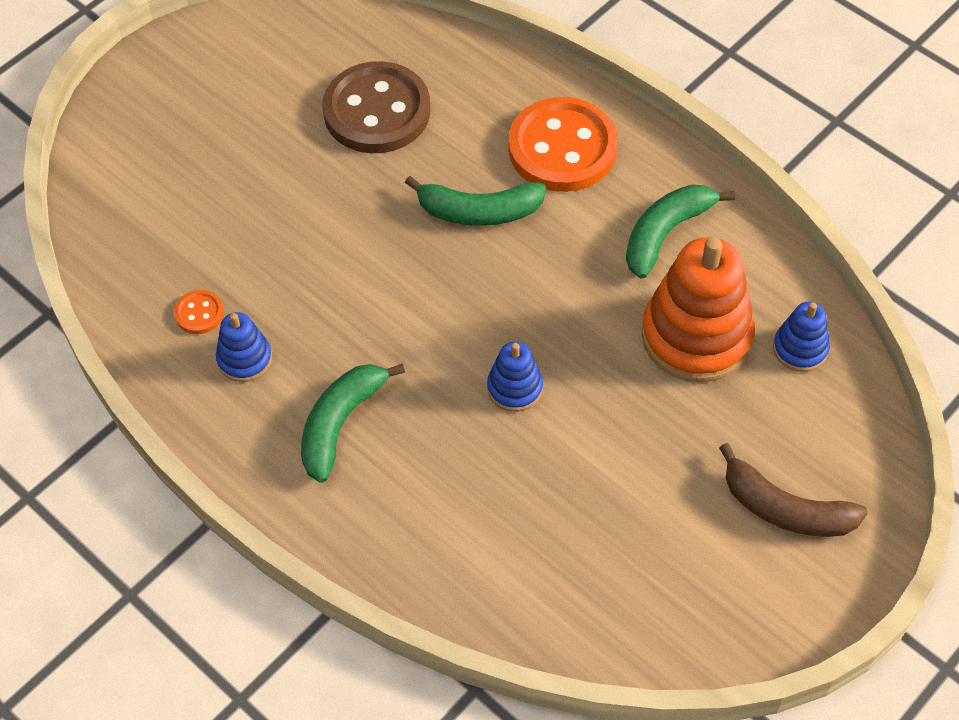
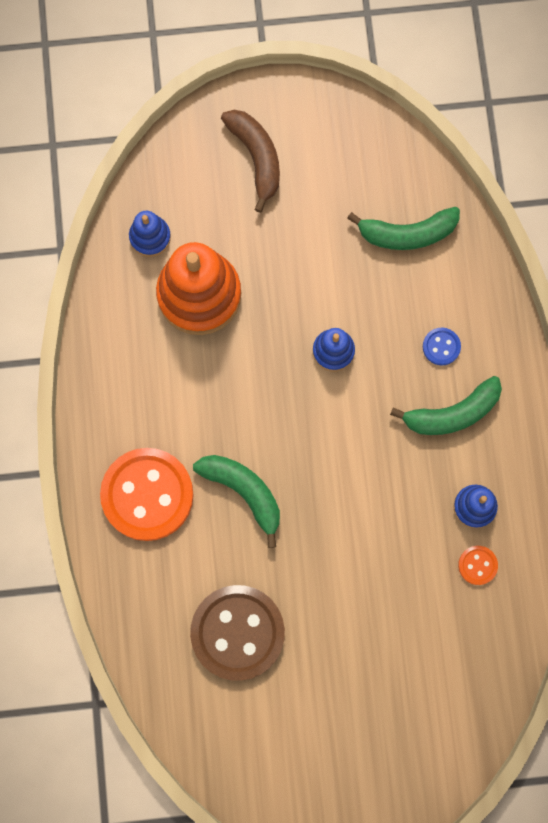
camera: 140 degrees left, 20 degrees up
(409, 477) = (441, 347): none -> blue button
(666, 233) = (147, 376): green banana -> green banana (407, 234)

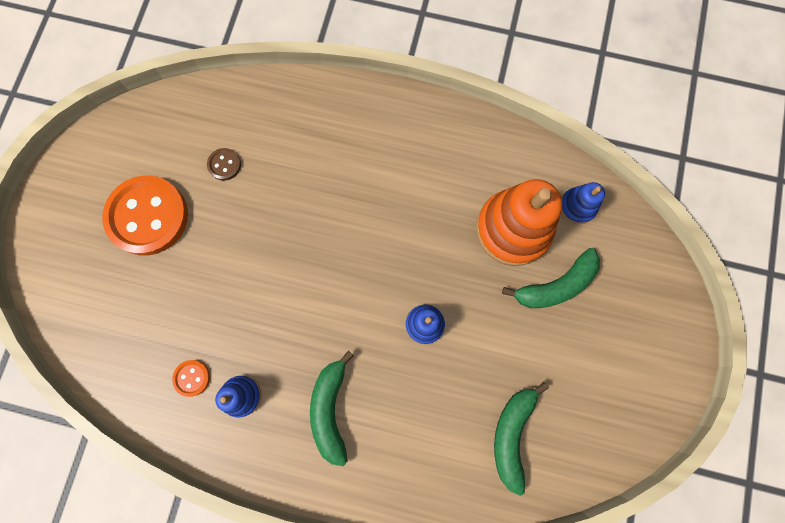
camera: 110 degrees right, 0 degrees up
(147, 495) = (359, 134): orange button -> orange button (148, 216)
(237, 633) = (224, 165): brown button -> brown button, size x0.42
(244, 492) = (332, 208): green banana -> green banana (555, 285)
(256, 158) = (626, 322): brown banana -> none
(441, 347) = (394, 423): blue button -> none

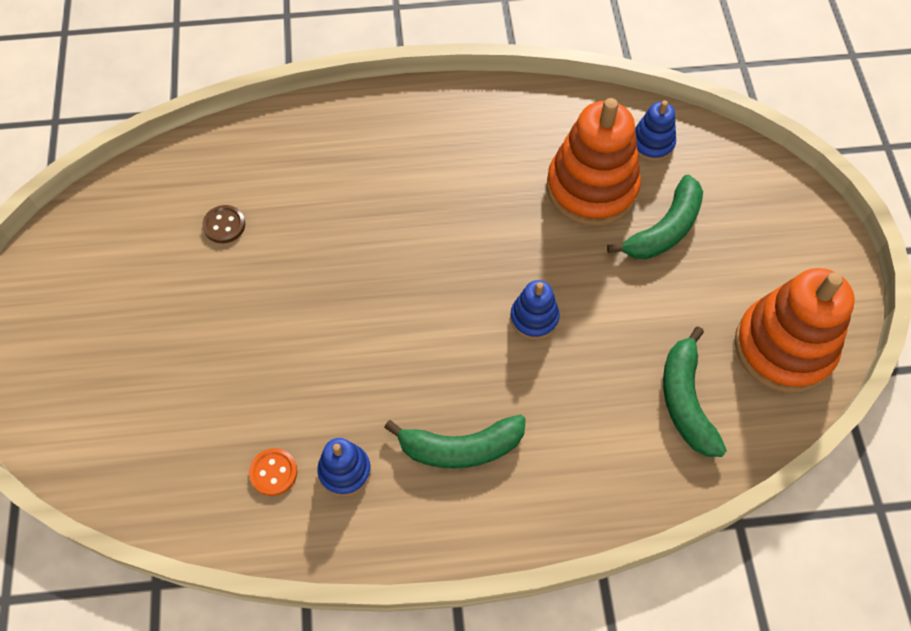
camera: 20 degrees left, 15 degrees down
(148, 216) = (148, 310): orange button -> none
(330, 409) = (460, 448): green banana -> green banana turned 75 degrees counterclockwise
(606, 419) = (783, 347): none -> orange stacking toy

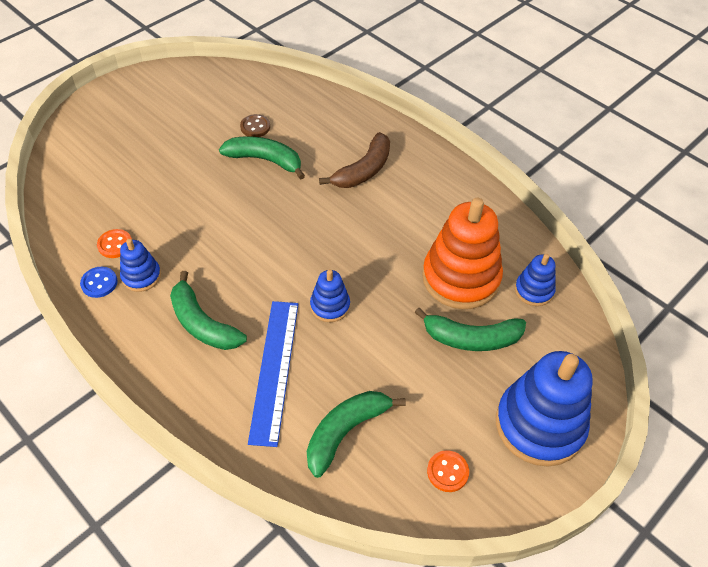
camera: 50 degrees right, 10 degrees down
(285, 248) = (265, 160): none -> green banana
(317, 520) = (99, 283): none -> blue button
(385, 170) = (363, 170): none -> brown banana
(570, 417) = (274, 370): none -> blue ruler
(783, 347) = (447, 472): orange stacking toy -> orange button
(788, 245) = (539, 425): none -> blue stacking toy

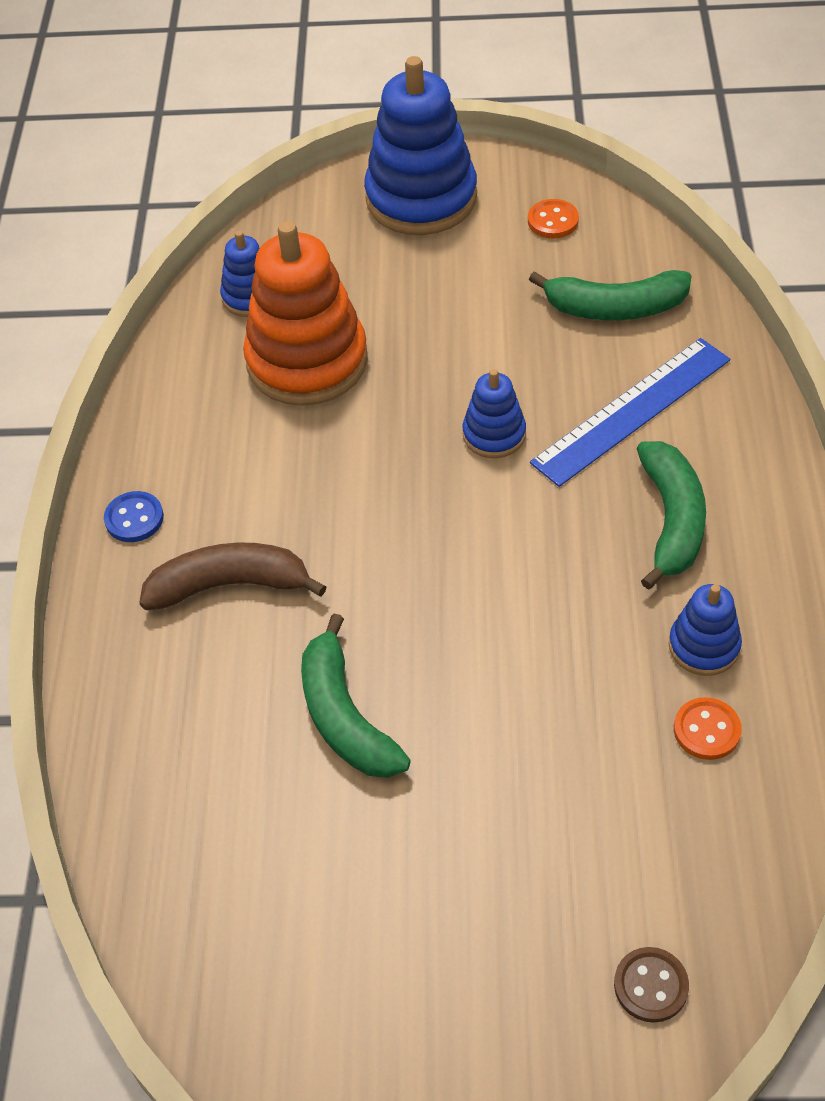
camera: 130 degrees left, 0 degrees up
(99, 283) = (773, 679): blue button -> blue button (134, 518)
(255, 127) = (289, 802): brown button -> brown button (651, 986)
(471, 338) = (382, 300): green banana -> none

